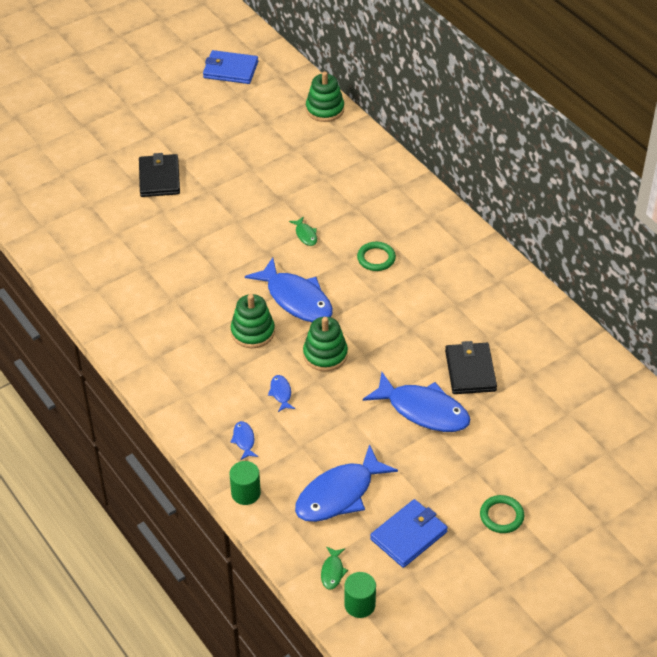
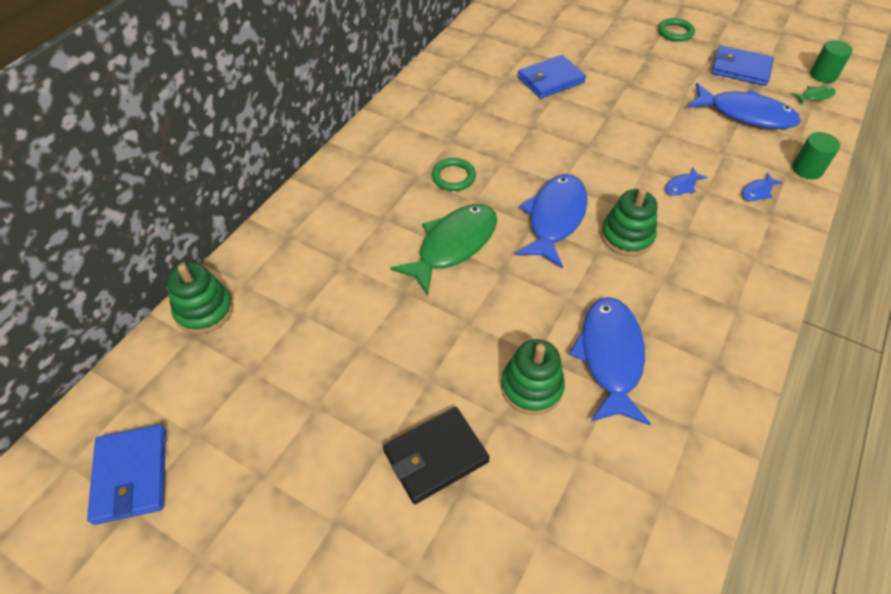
camera: 115 degrees left, 5 degrees up
(305, 235) = (453, 245): green fish -> green fish, size x2.34
(325, 354) = (609, 172): green stacking toy -> green stacking toy (531, 387)
(423, 410) = (616, 93): blue fish -> blue fish (610, 356)
(470, 371) = (550, 80): black wallet -> blue wallet

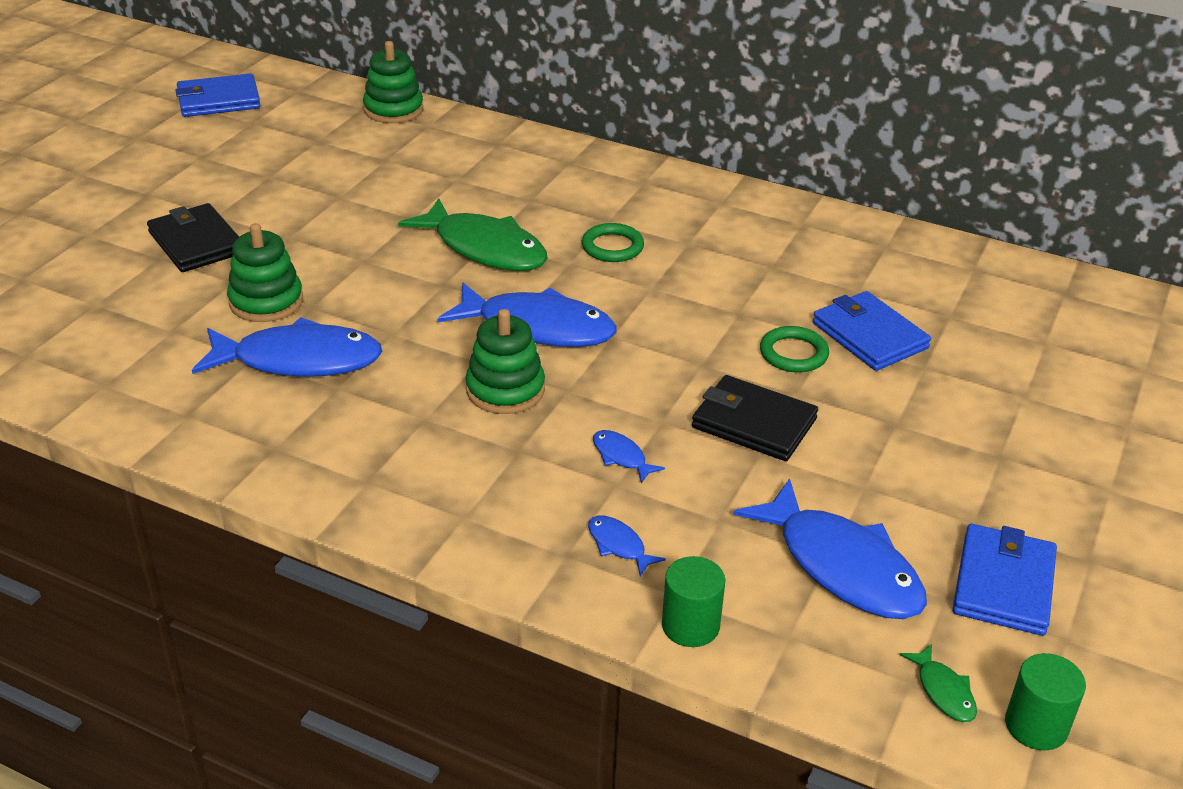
camera: 85 degrees right, 15 degrees down
(639, 131) = (753, 423): none -> black wallet
(675, 32) = (1102, 502): green ring -> green ring (793, 353)
(746, 114) = (842, 566): blue fish -> blue fish turned 60 degrees counterclockwise

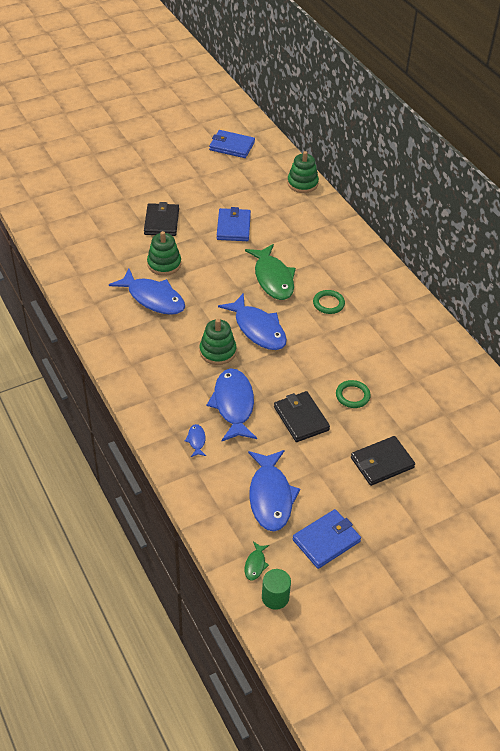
camera: 35 degrees right, 10 degrees up
(621, 457) = (233, 405): blue fish -> blue fish, size x2.34
(690, 625) = (191, 486): green cylinder -> none
(869, 335) = (396, 404): blue wallet -> blue wallet (233, 227)
(945, 424) = (382, 463): none -> black wallet

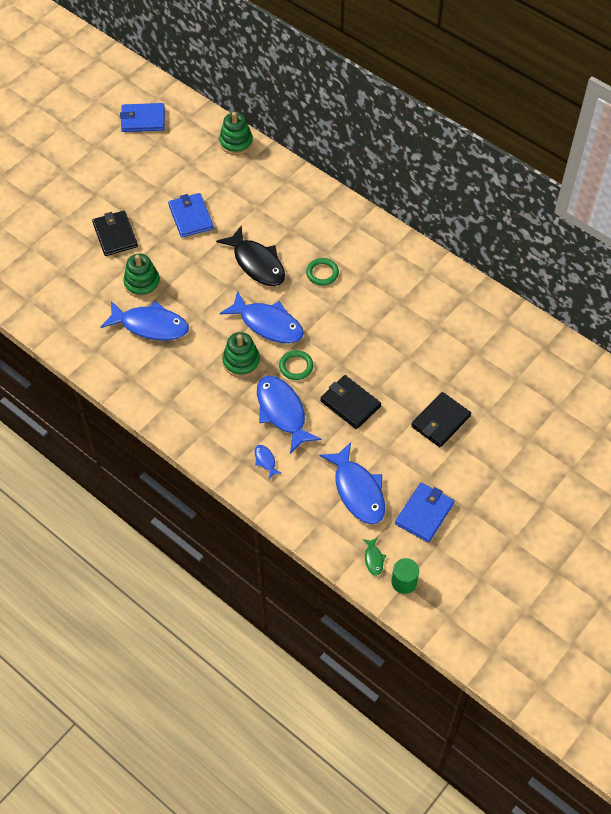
camera: 20 degrees left, 10 degrees up
(273, 278) = (257, 263): green fish -> black fish
(352, 396) = (386, 363): green ring -> green ring (296, 366)

